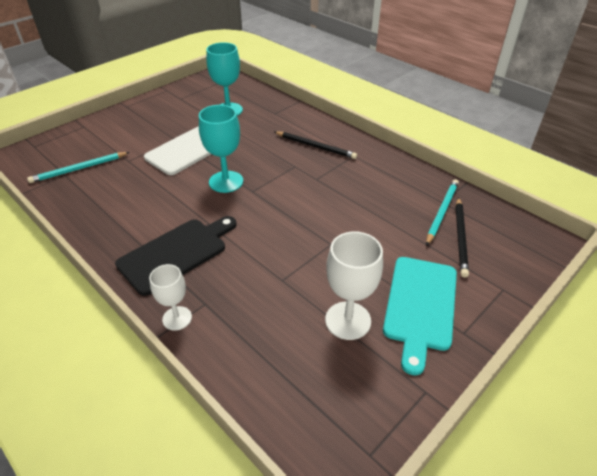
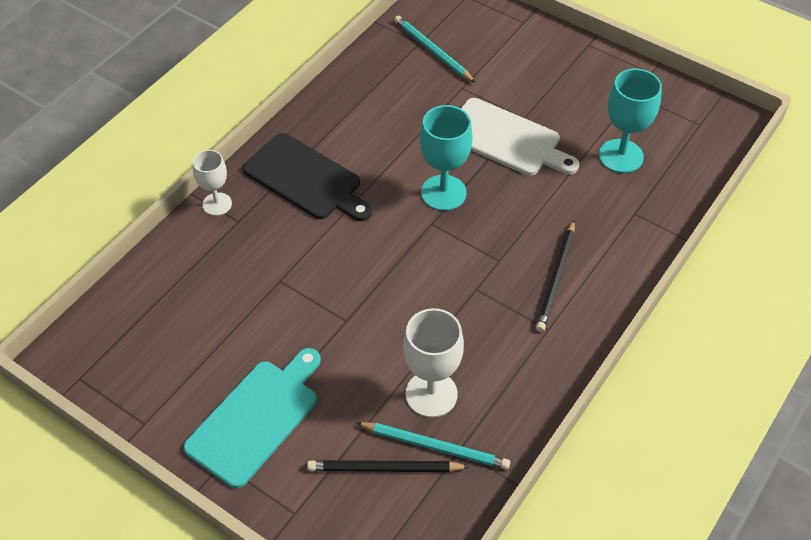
camera: 80 degrees right, 10 degrees up
(348, 320) = (228, 348): white goblet -> white goblet (431, 394)
(420, 306) = (256, 418): turquoise cutting board -> turquoise cutting board turned 120 degrees clockwise

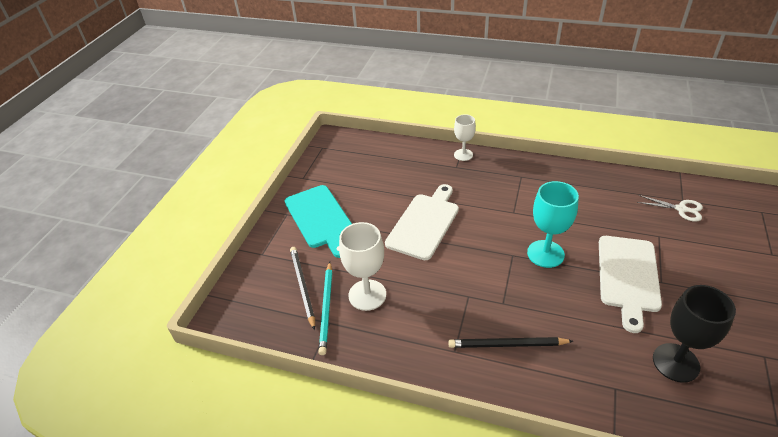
camera: 75 degrees right, 10 degrees down
(256, 418) = (320, 218): turquoise cutting board -> turquoise cutting board turned 45 degrees clockwise
(306, 179) = (508, 184): black cutting board -> none
(333, 293) = (424, 223): none -> white cutting board
(432, 51) = (681, 209): turquoise pencil -> white scissors
(621, 156) = (675, 362): turquoise goblet -> black goblet

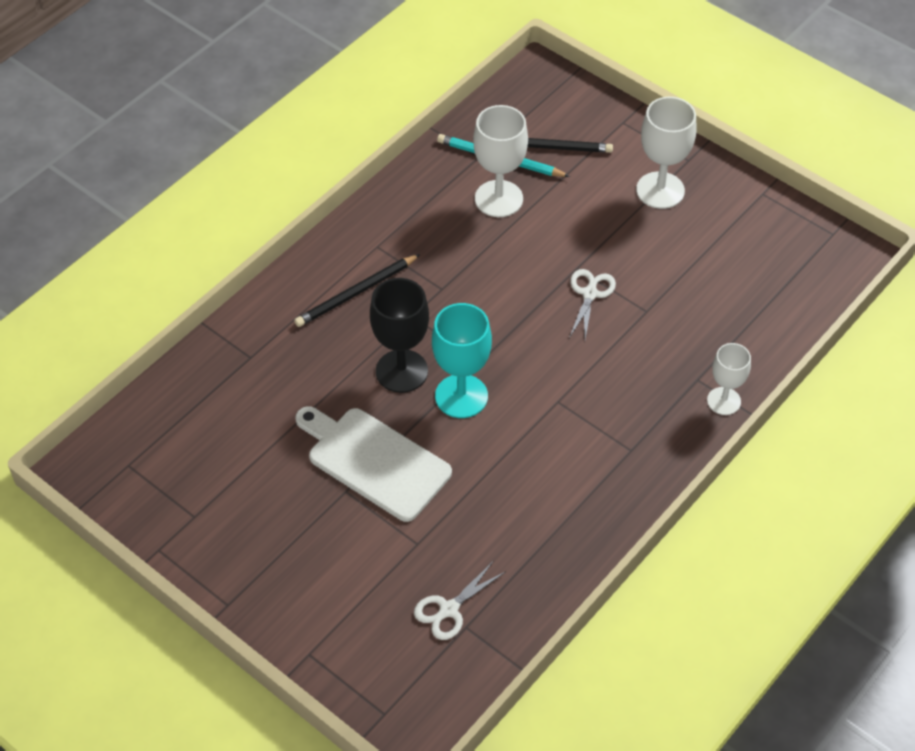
camera: 110 degrees right, 10 degrees up
(320, 218) = (660, 190): turquoise cutting board -> white goblet
(424, 223) = (590, 294): white cutting board -> white scissors
(507, 345) = (356, 293): black pencil -> black pencil turned 150 degrees counterclockwise
(675, 362) = (241, 428): black goblet -> black goblet (401, 371)

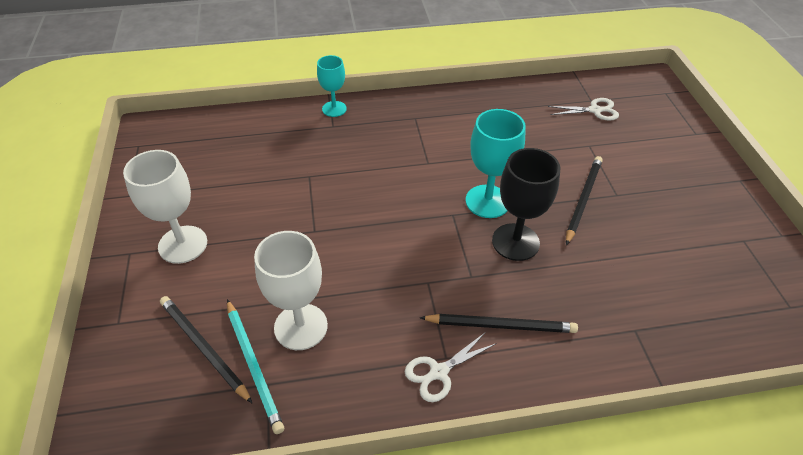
camera: 140 degrees left, 5 degrees down
(374, 461) = (583, 199): white cutting board -> black pencil
(590, 294) = (329, 208): white scissors -> white scissors (439, 372)
(724, 401) = (334, 109): white goblet -> turquoise goblet

